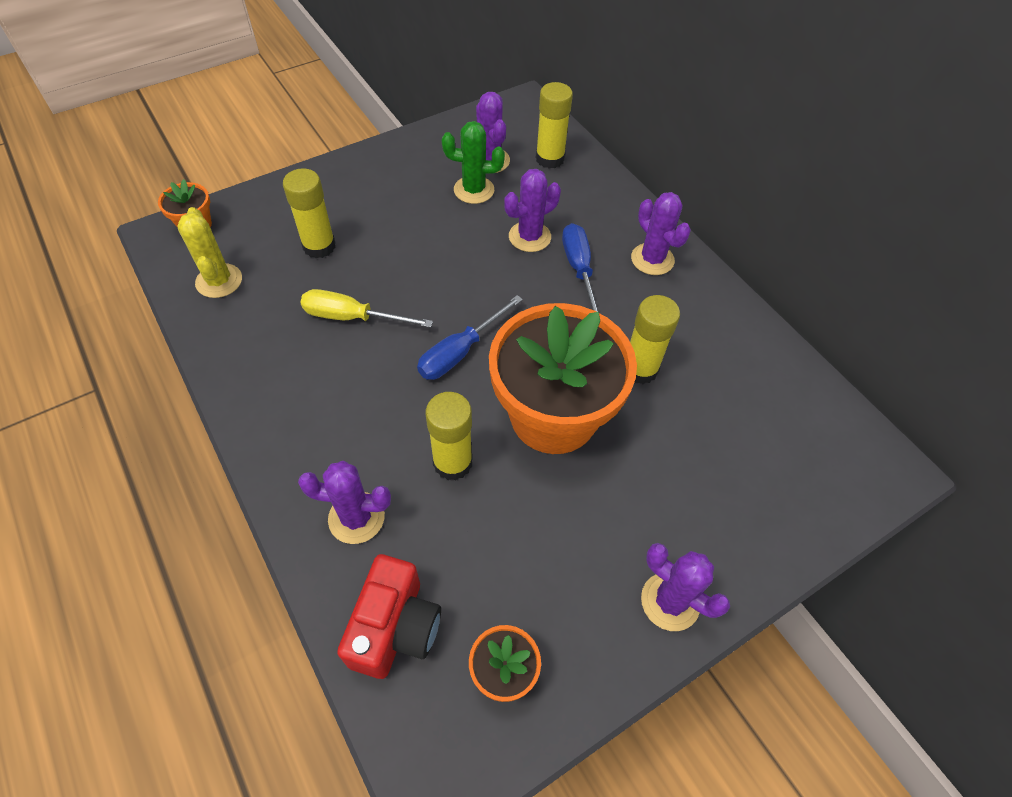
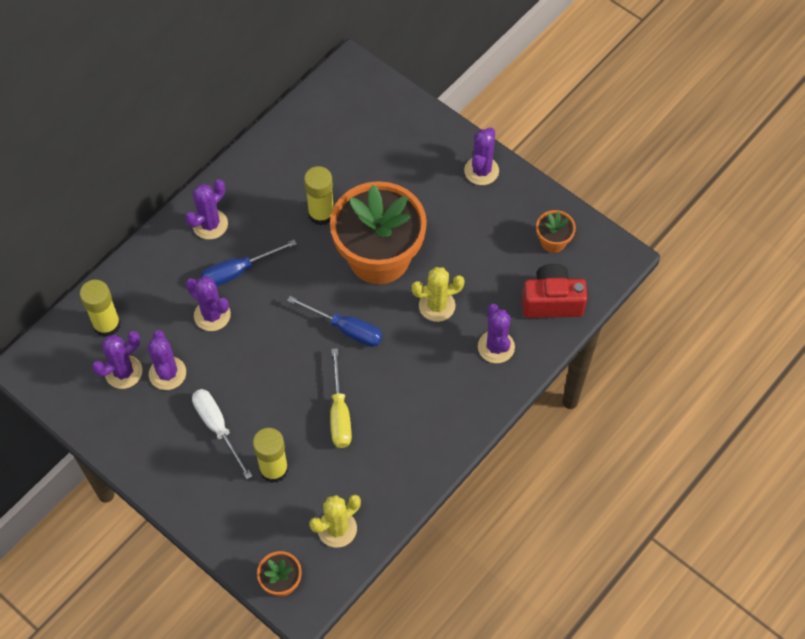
camera: 105 degrees left, 5 degrees up
(392, 214) = (217, 427): none -> white screwdriver
(452, 462) = (437, 306): yellow glue stick -> yellow cactus
(474, 190) = (167, 373): green cactus -> purple cactus

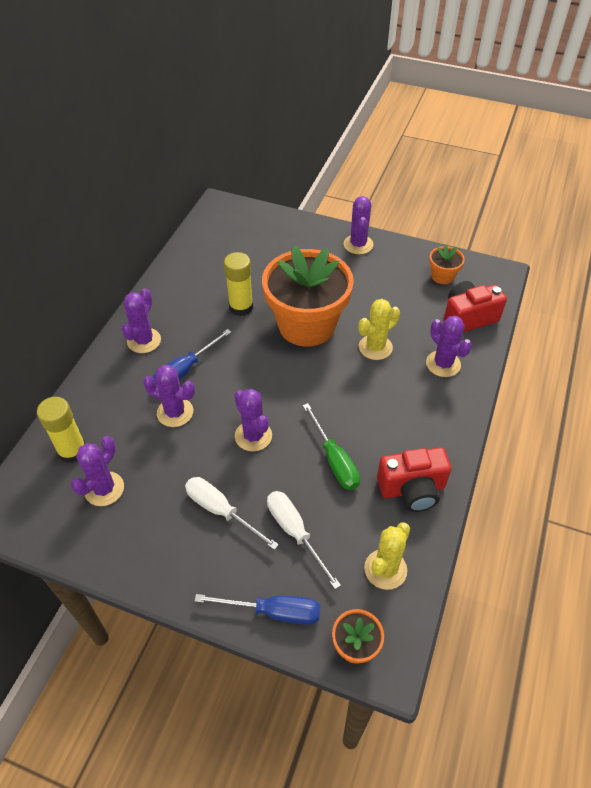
camera: 20 degrees left, 10 degrees down
(167, 373) = (150, 476): purple cactus -> purple cactus (253, 436)
(274, 469) = (295, 532): yellow glue stick -> white screwdriver
(339, 413) = (334, 460): yellow screwdriver -> green screwdriver
(346, 329) = (305, 388): blue screwdriver -> blue screwdriver (274, 611)
(397, 465) = (412, 489): none -> red camera

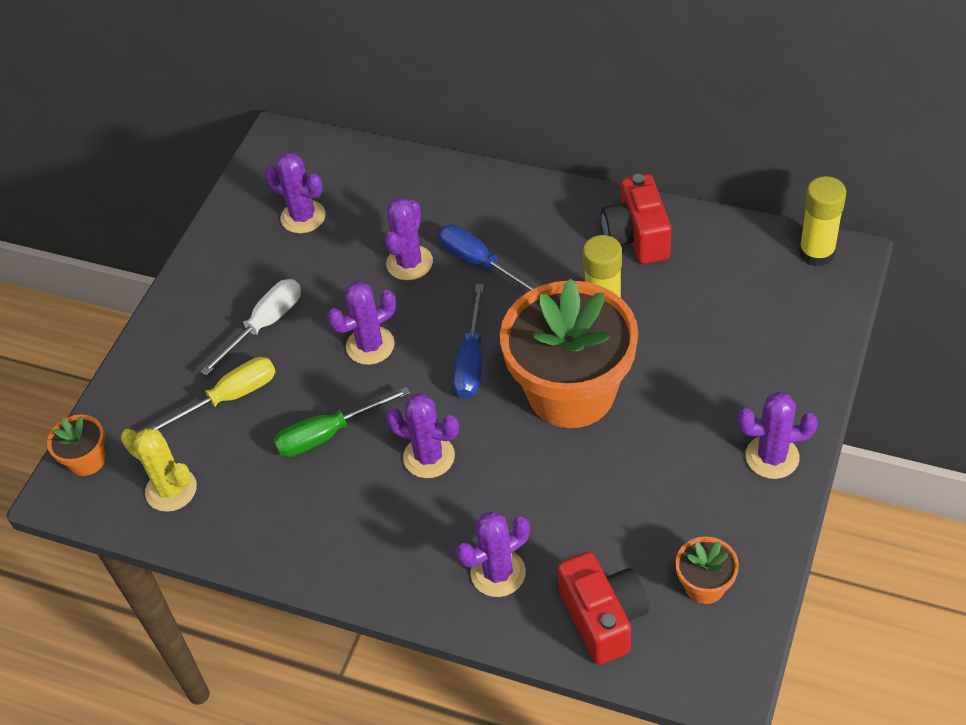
camera: 95 degrees right, 0 degrees up
(72, 451) = (356, 180): yellow glue stick -> yellow glue stick (816, 253)
(144, 341) = (530, 214): purple cactus -> purple cactus (429, 457)
(274, 611) = (137, 384): blue screwdriver -> blue screwdriver (471, 361)
(295, 532) = (229, 398): white screwdriver -> yellow screwdriver
(375, 347) = (529, 481): yellow cactus -> none
(412, 489) = (277, 522): red camera -> red camera (637, 237)

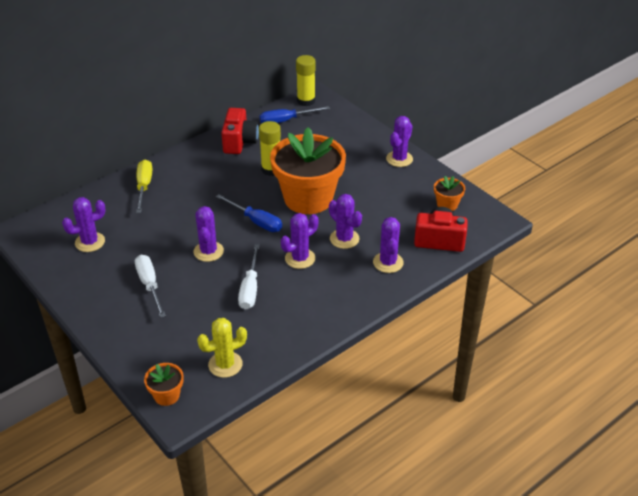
camera: 65 degrees left, 10 degrees down
(229, 398) = (185, 317): yellow screwdriver -> yellow screwdriver (144, 186)
(328, 434) = (250, 288): green screwdriver -> white screwdriver
(409, 263) = (170, 217): purple cactus -> purple cactus (344, 239)
(479, 263) = (198, 194): blue screwdriver -> blue screwdriver (286, 121)
(637, 237) = (239, 142): red camera -> red camera turned 105 degrees counterclockwise

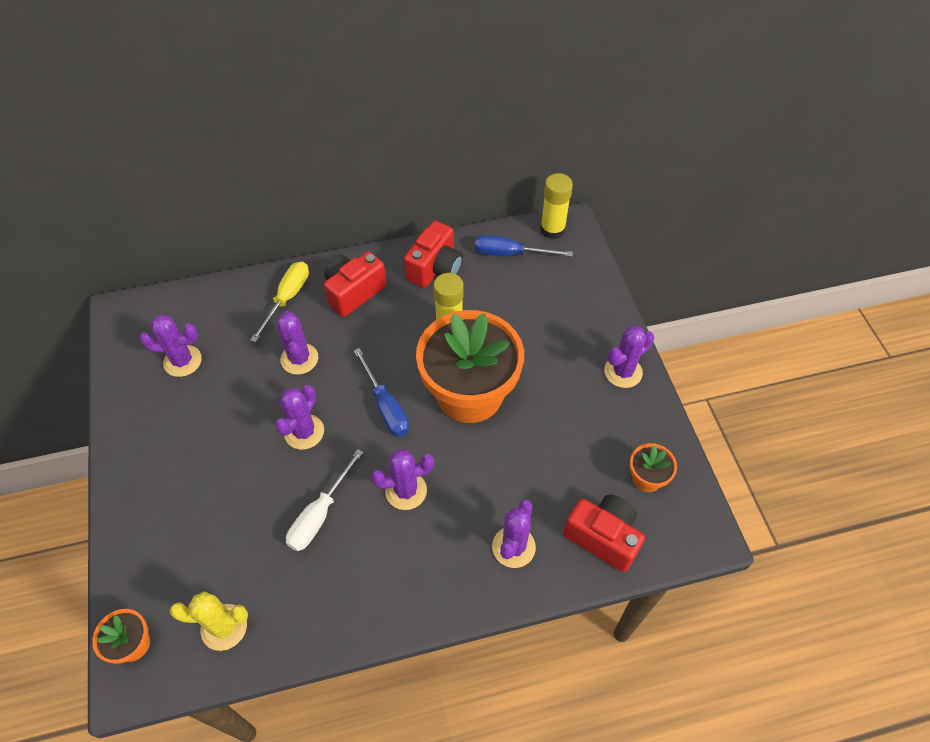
camera: 25 degrees right, 15 degrees up
(150, 285) = (210, 457): white screwdriver -> none
(190, 170) = (354, 292): none -> red camera
(344, 239) = (478, 481): purple cactus -> purple cactus (299, 359)

